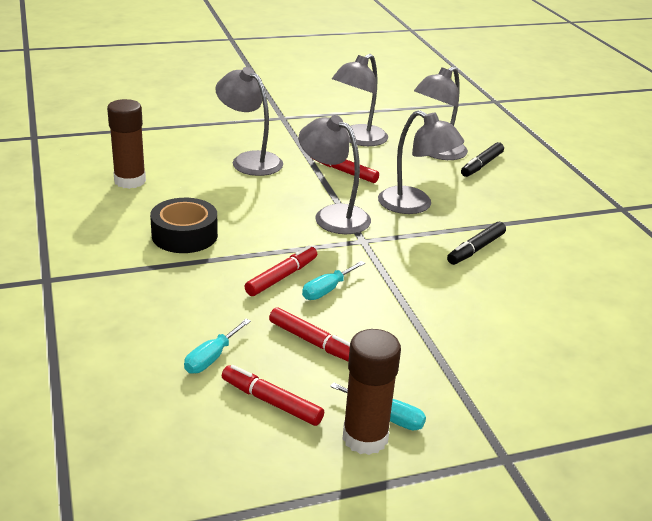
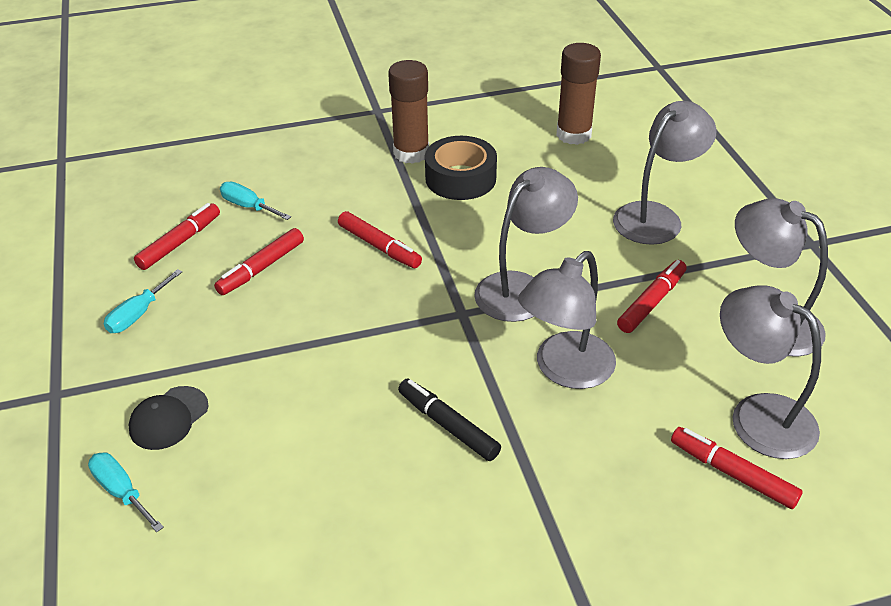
camera: 95 degrees right, 10 degrees up
(327, 290) = (353, 279): turquoise screwdriver -> turquoise screwdriver (121, 491)
(365, 438) = (116, 298): brown glue stick -> brown glue stick (411, 153)
(481, 165) = (732, 473): black marker -> red marker
(511, 379) = (168, 418): none -> black cap

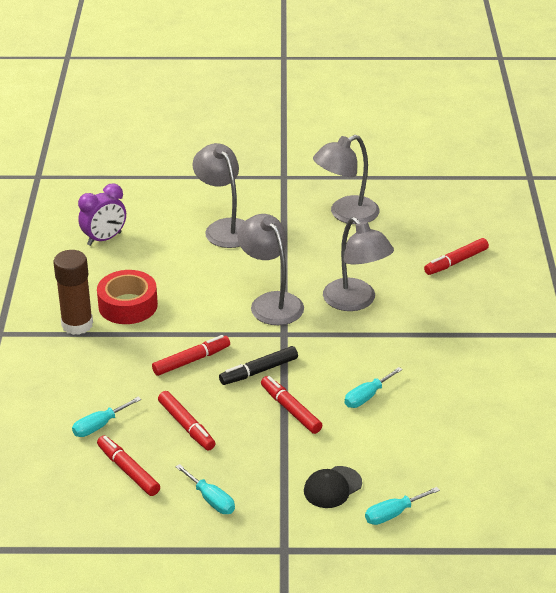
camera: 75 degrees left, 5 degrees down
(168, 418) = (332, 487): black cap -> black cap turned 90 degrees clockwise
(358, 420) = (367, 396): none -> turquoise screwdriver
(448, 425) = (384, 358): black marker -> black marker (258, 371)
(460, 178) = (128, 305): black tape -> red tape
(573, 134) = (104, 239): brown glue stick -> purple clock
(651, 302) = (309, 252): red marker -> red marker (290, 409)
(757, 415) = (418, 241): grey lamp -> none

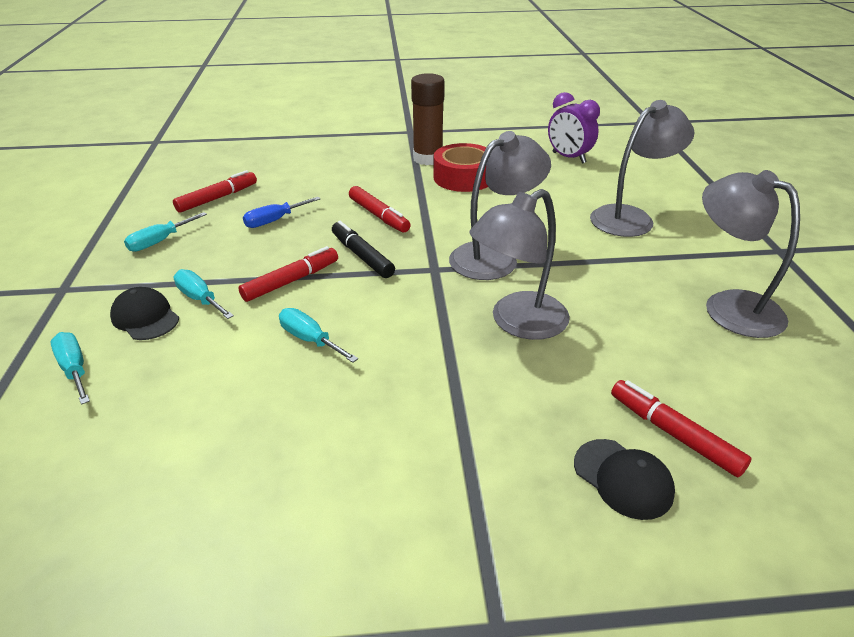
camera: 85 degrees right, 0 degrees up
(99, 426) = (282, 180): turquoise screwdriver -> turquoise screwdriver (200, 299)
(186, 426) = (274, 221): red marker -> blue screwdriver
(486, 284) = (623, 478): none -> black cap

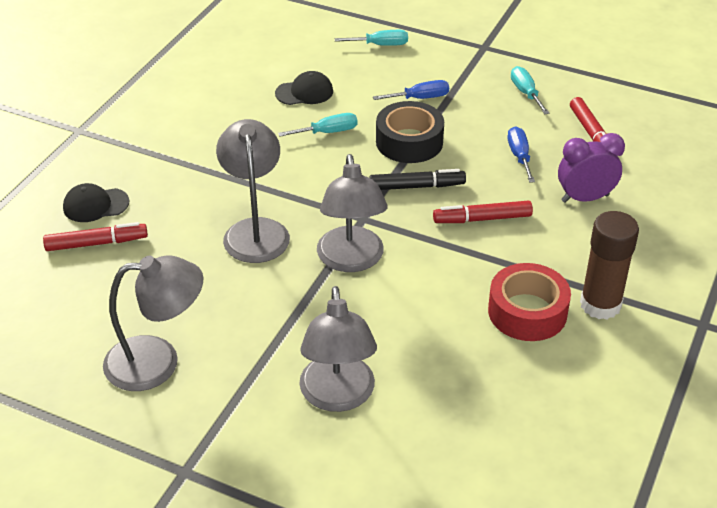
camera: 120 degrees right, 5 degrees up
(145, 317) = (416, 74): black cap -> black cap (304, 92)
(200, 299) = (420, 98): turquoise screwdriver -> blue screwdriver
(291, 281) = (409, 142): red marker -> black tape
(568, 158) = (521, 437): purple clock -> purple clock (585, 198)

